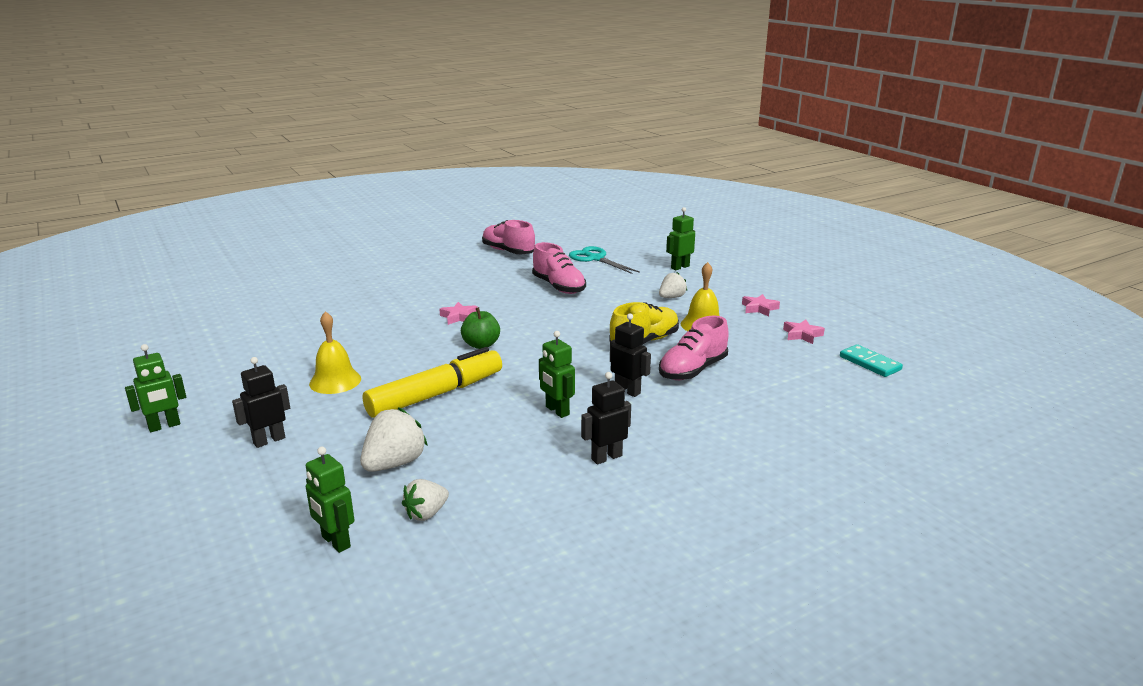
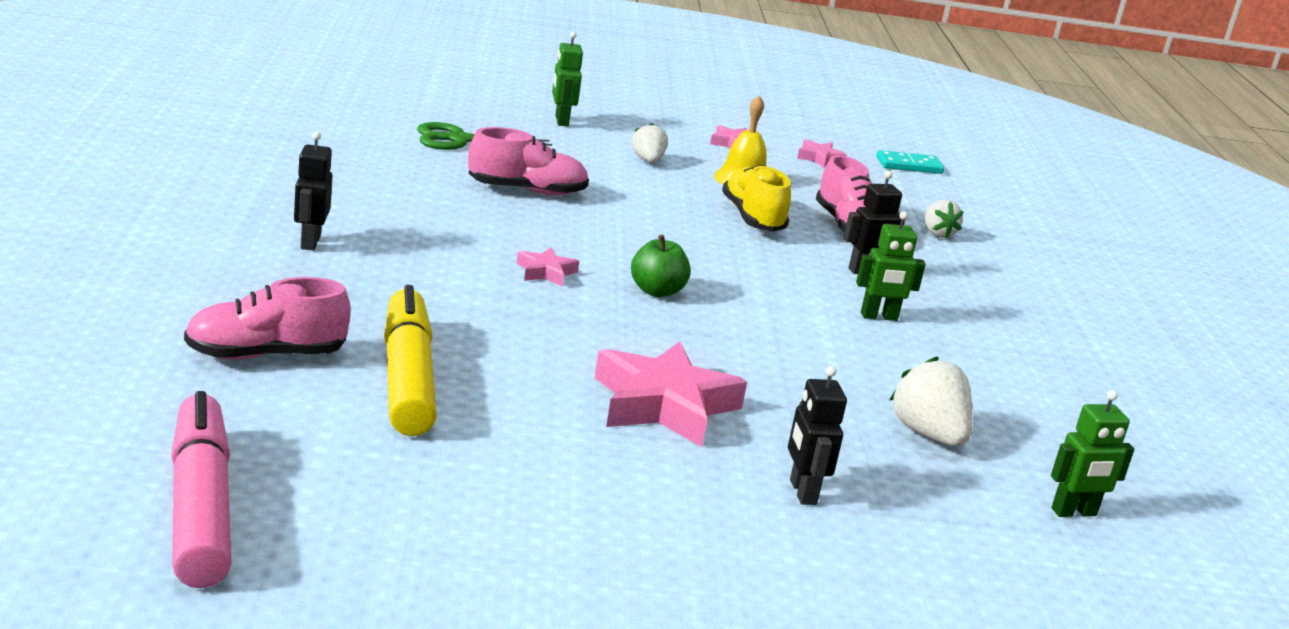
camera: 65 degrees left, 0 degrees up
(134, 325) = (200, 507): none -> pink marker
(164, 426) = (684, 558): green robot -> none
(335, 381) = (664, 405): yellow bell -> pink star
(426, 513) = (1047, 449): white strawberry -> white strawberry (937, 233)
(435, 395) = (774, 360): yellow marker -> yellow marker (407, 378)
(508, 251) = (341, 166): pink shoe -> pink shoe (265, 355)
(595, 258) = (459, 140): turquoise scissors -> green scissors
(606, 457) = (998, 332): black robot -> black robot (310, 242)

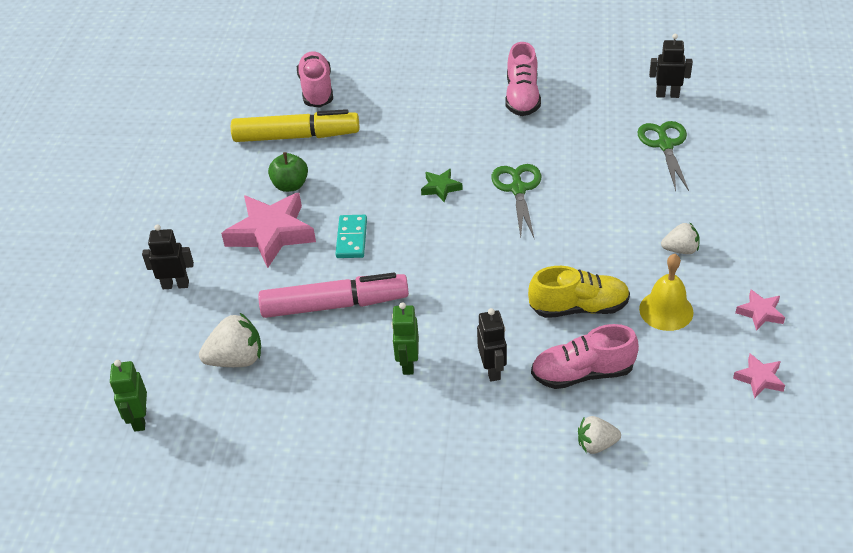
camera: 105 degrees right, 20 degrees up
(200, 507) = (183, 86): pink marker -> pink marker (334, 305)
(310, 242) = (456, 92): black robot -> black robot (667, 95)
(527, 191) = (578, 179): pink shoe -> pink shoe (522, 97)
(546, 225) = (518, 189): none -> green scissors
(546, 272) = (441, 188): pink star -> green star
(561, 121) = (747, 200): green robot -> none
(657, 291) = (424, 240): green apple -> green apple (290, 185)
(909, 165) = (783, 460): turquoise domino -> turquoise domino (351, 238)

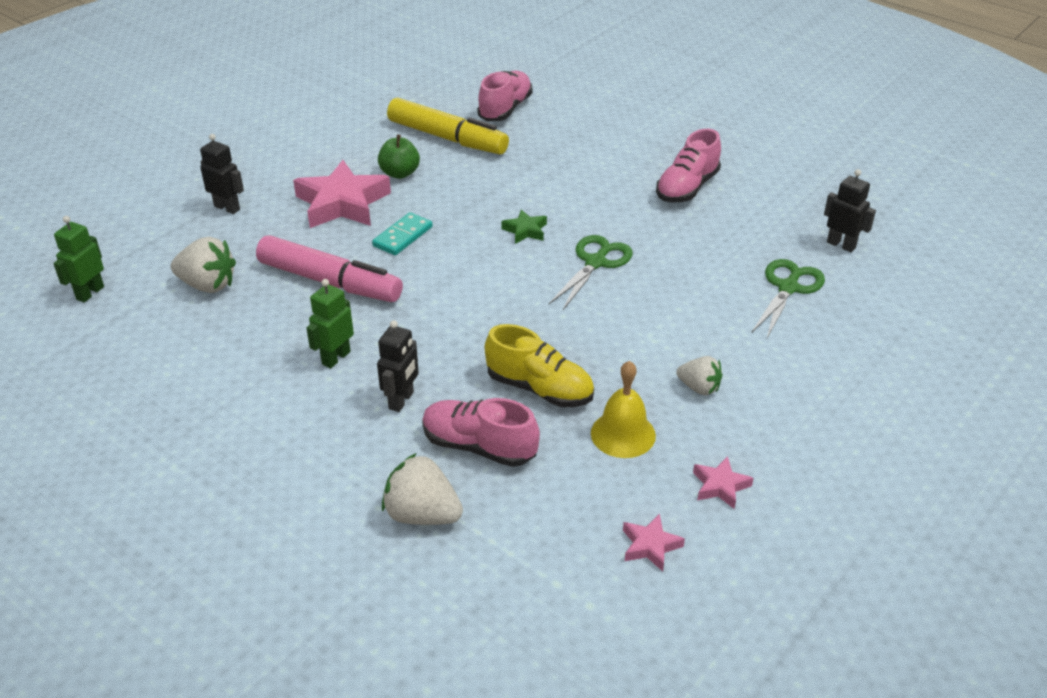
camera: 30 degrees right, 5 degrees down
(596, 444) = (422, 514): white strawberry -> white strawberry, size x1.57

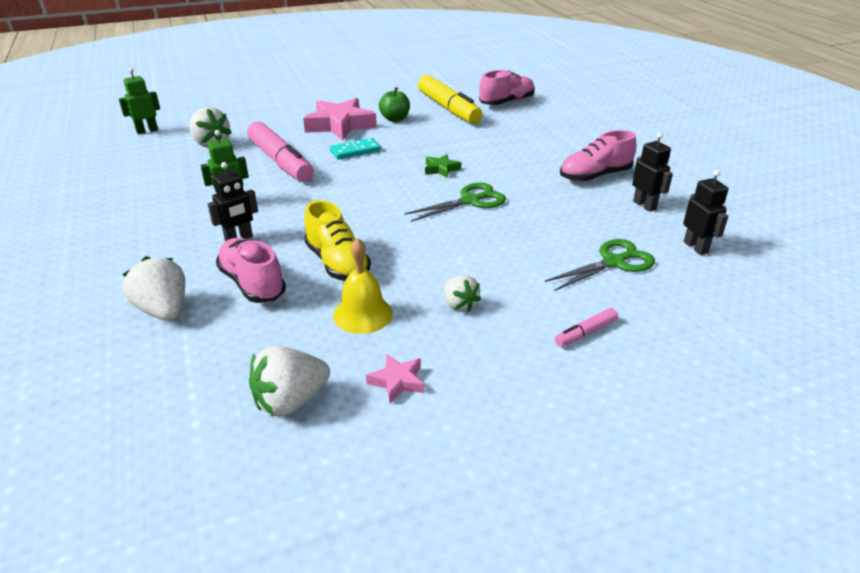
camera: 30 degrees right, 5 degrees down
(227, 208) = (271, 111): black robot -> black robot (644, 205)
(650, 546) = (290, 401): pink star -> white strawberry
(826, 372) = (585, 333): none -> pink marker

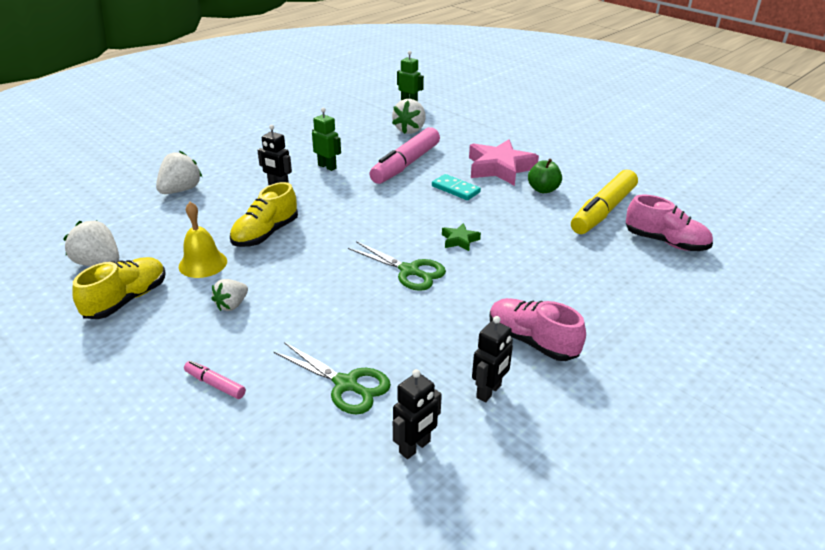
camera: 65 degrees right, 0 degrees up
(252, 283) = (223, 209): pink shoe -> none
(397, 381) = (127, 300): pink star -> yellow shoe

